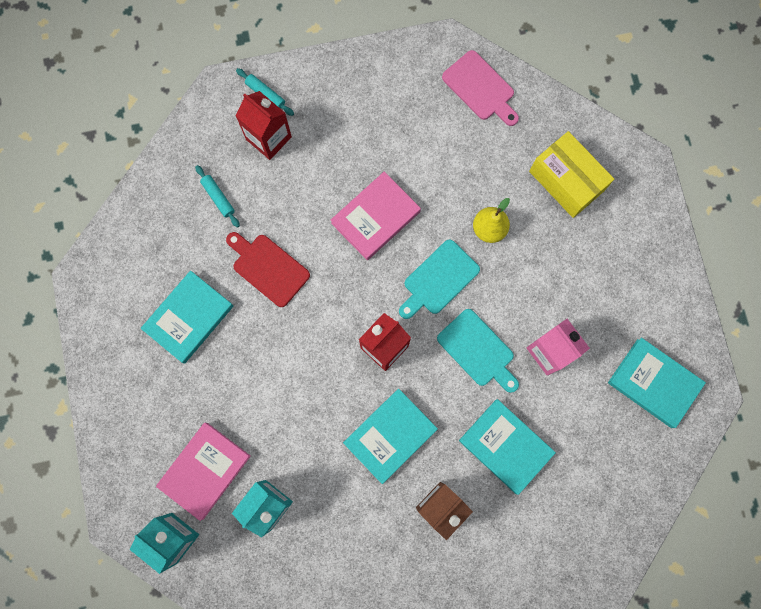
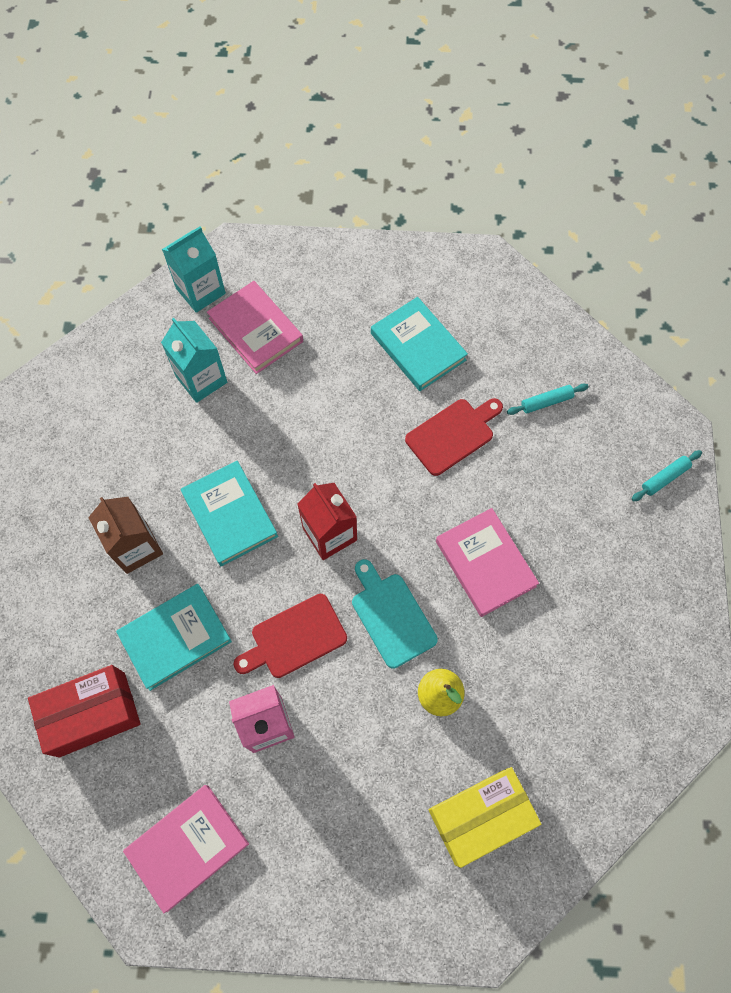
camera: 105 degrees right, 10 degrees down
(269, 138) = (608, 469): red carton -> none
(478, 350) = (294, 638): turquoise cutting board -> red cutting board
(480, 88) = (631, 739): pink cutting board -> none
(584, 492) = (92, 714): none -> red box
(654, 383) = (187, 847): turquoise book -> pink book

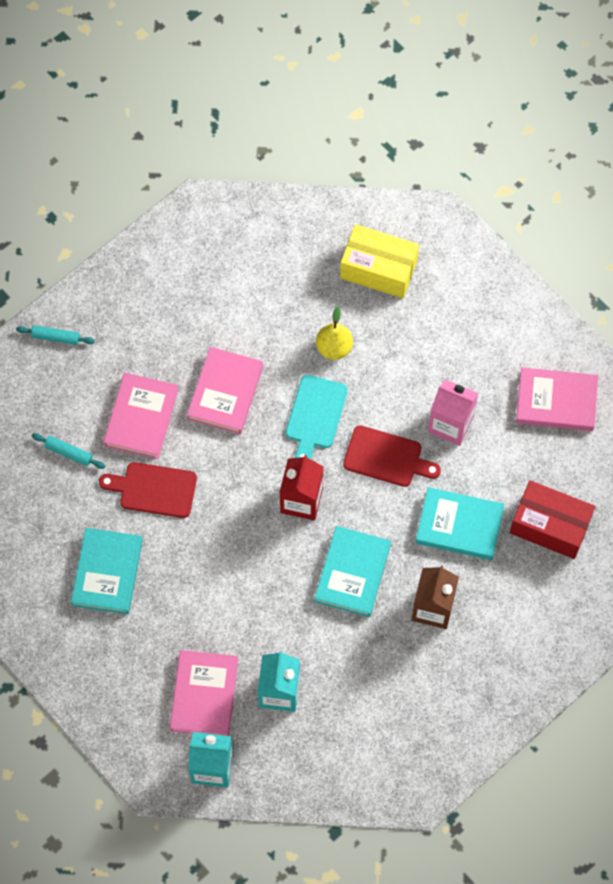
camera: 135 degrees left, 0 degrees up
(526, 479) = (141, 417): none -> pink book

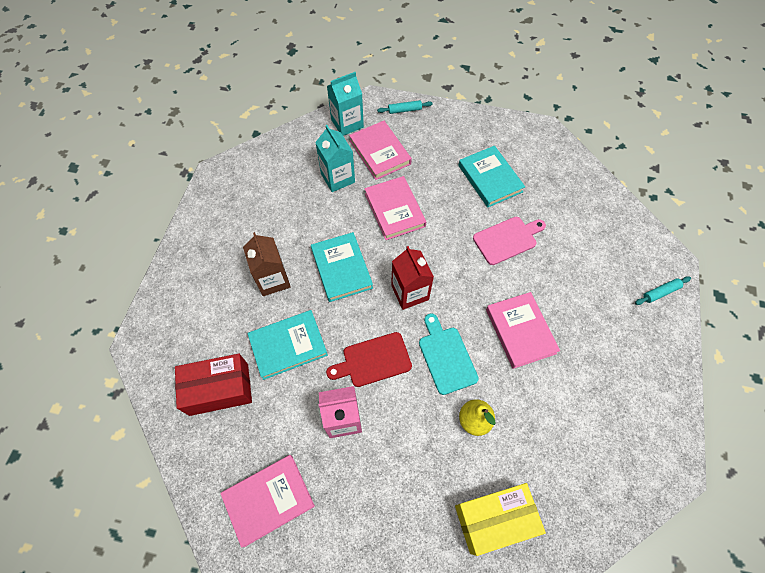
camera: 145 degrees right, 5 degrees down
(69, 453) = (577, 227): turquoise rolling pin -> turquoise rolling pin (404, 110)
(141, 417) = (557, 277): pink book -> pink book (394, 210)
(154, 489) = (507, 239): red cutting board -> pink cutting board

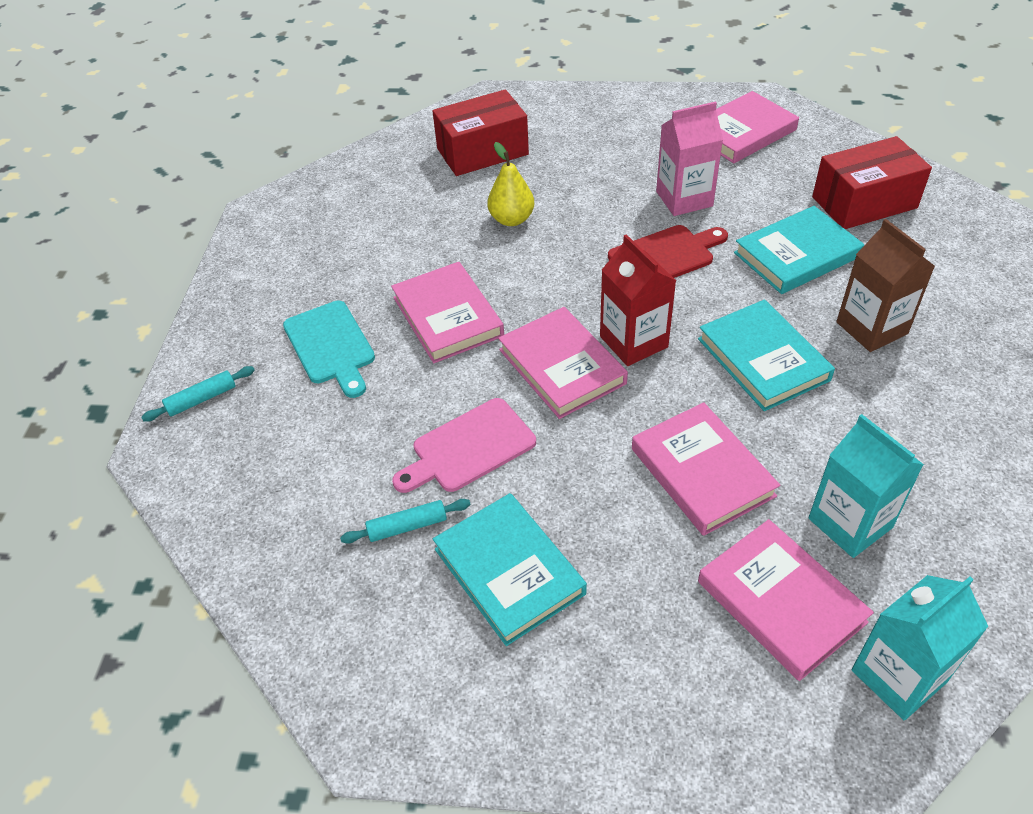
camera: 175 degrees right, 15 degrees down
(404, 110) = (761, 747): turquoise rolling pin -> turquoise rolling pin (407, 526)
(446, 356) = (559, 273): turquoise cutting board -> turquoise cutting board (330, 346)
(453, 282) = (562, 366): none -> pink book
(494, 519) = (482, 151): yellow box -> red box

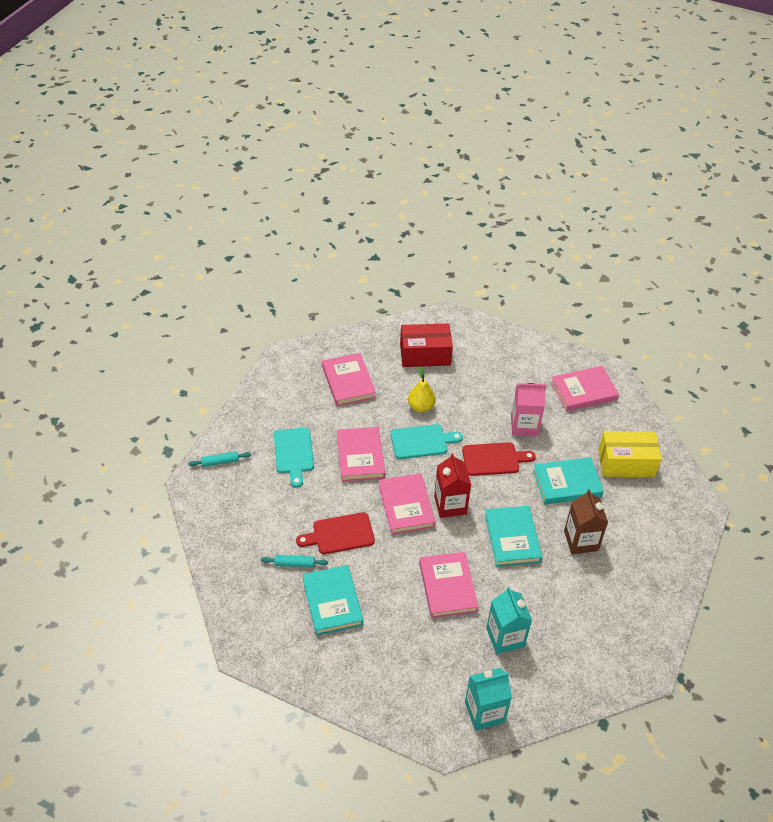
camera: 15 degrees right, 0 degrees up
(468, 448) = (340, 534): pink cutting board -> red cutting board
(538, 265) = (422, 441): none -> turquoise cutting board
(780, 602) = (450, 661): pink book -> pink book (348, 382)
(864, 202) = (626, 463): red box -> yellow box

